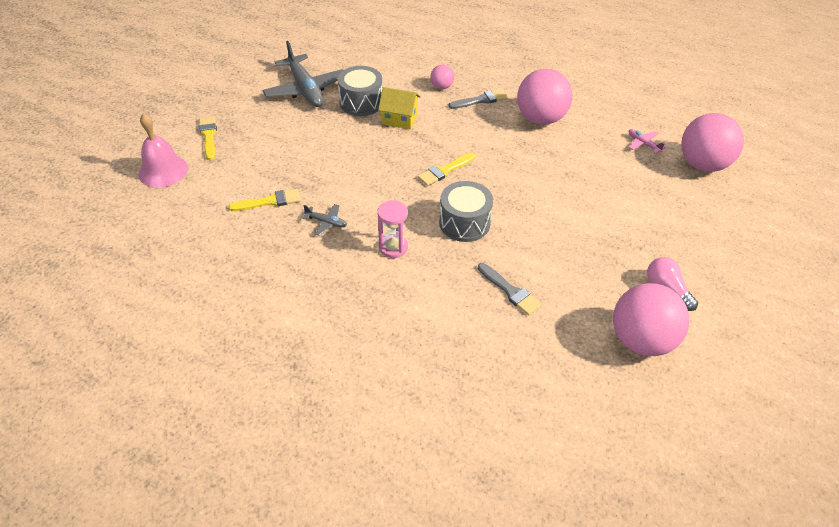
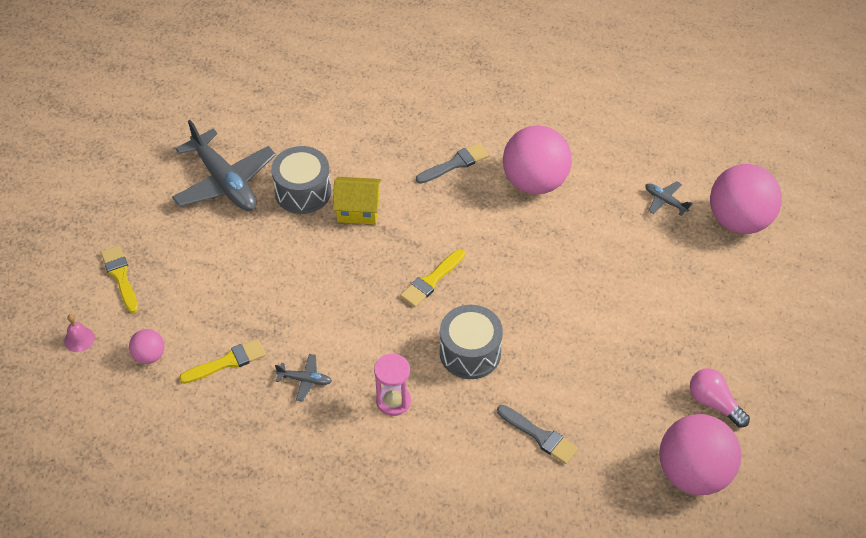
camera: 10 degrees left, 5 degrees up
(163, 171) = (79, 339): pink bell -> pink bell, size x0.49
(441, 87) = (401, 150): pink ball -> pink ball (149, 355)
(643, 144) = (665, 201): pink plane -> grey plane

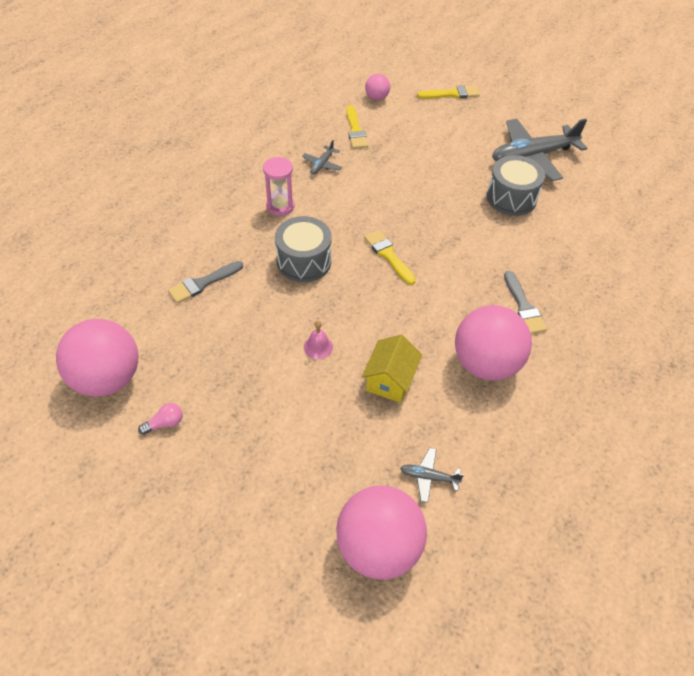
camera: 105 degrees right, 0 degrees up
(79, 339) = (403, 71): pink bell -> pink bell (318, 347)
(358, 210) = (482, 227): yellow house -> yellow house (390, 380)
(665, 201) = (429, 477): grey plane -> grey plane turned 135 degrees counterclockwise
(714, 403) = (165, 423): pink light bulb -> pink light bulb, size x0.63

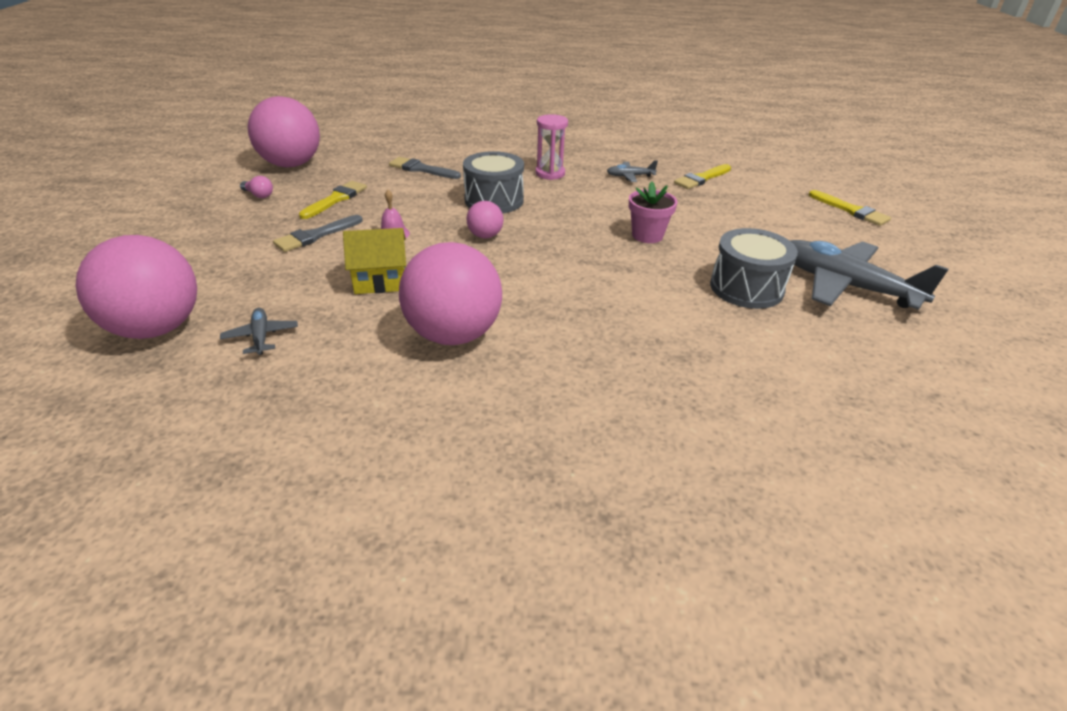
camera: 60 degrees right, 15 degrees down
(376, 97) = (767, 176): pink ball -> pink ball (485, 236)
(388, 255) = (552, 237): yellow brush -> yellow brush (336, 199)
(419, 205) = (647, 235): none -> pink flower pot
(523, 306) = (573, 340): grey brush -> grey brush (315, 235)

